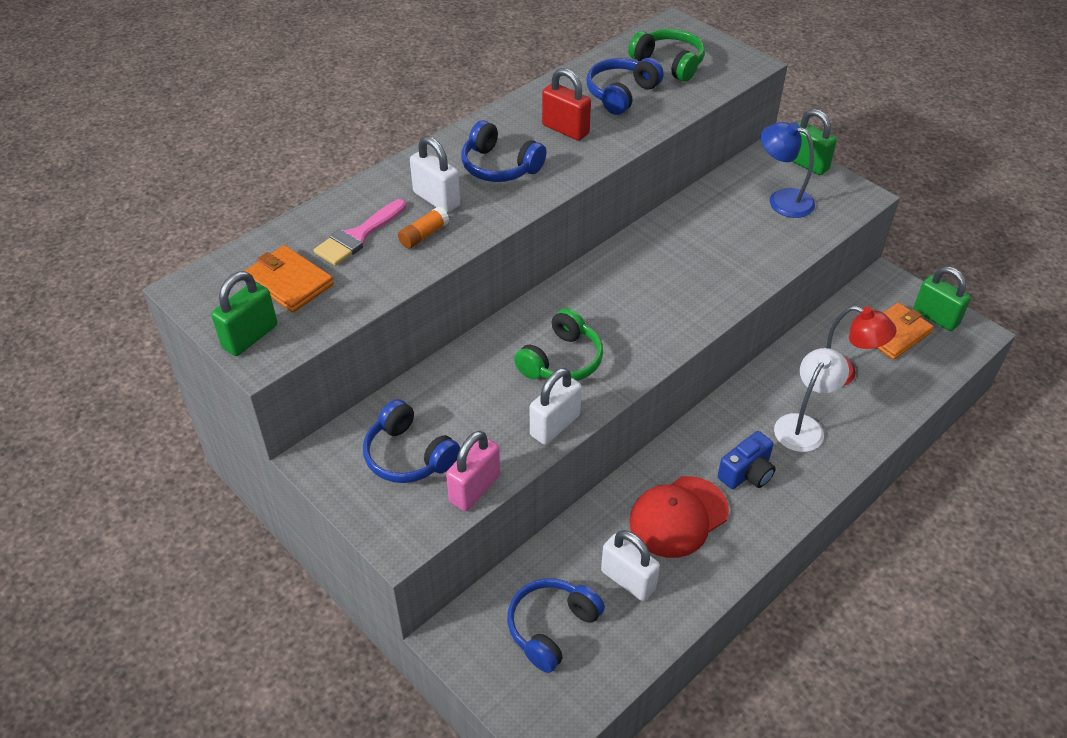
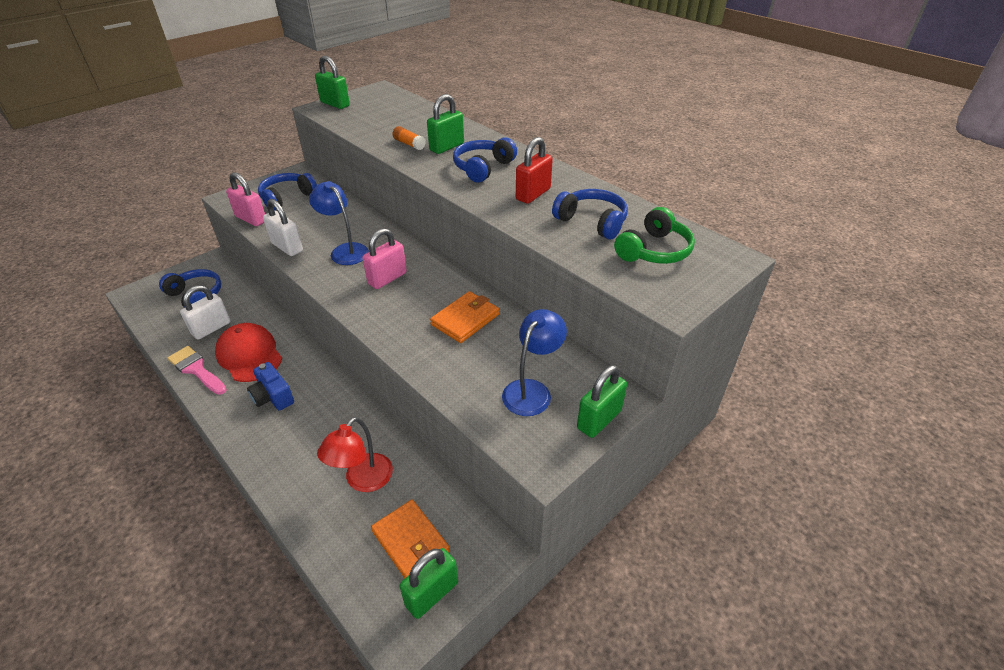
camera: 90 degrees right, 5 degrees down
(289, 282) = (376, 110): orange wallet -> orange wallet (465, 319)
(358, 236) = (413, 125): pink brush -> pink brush (196, 369)
(436, 199) = (447, 147): white padlock -> green padlock
(561, 360) = (345, 250): green headphones -> blue lamp
(621, 312) = (387, 278): none -> pink padlock
(803, 425) = (309, 441): white lamp -> none

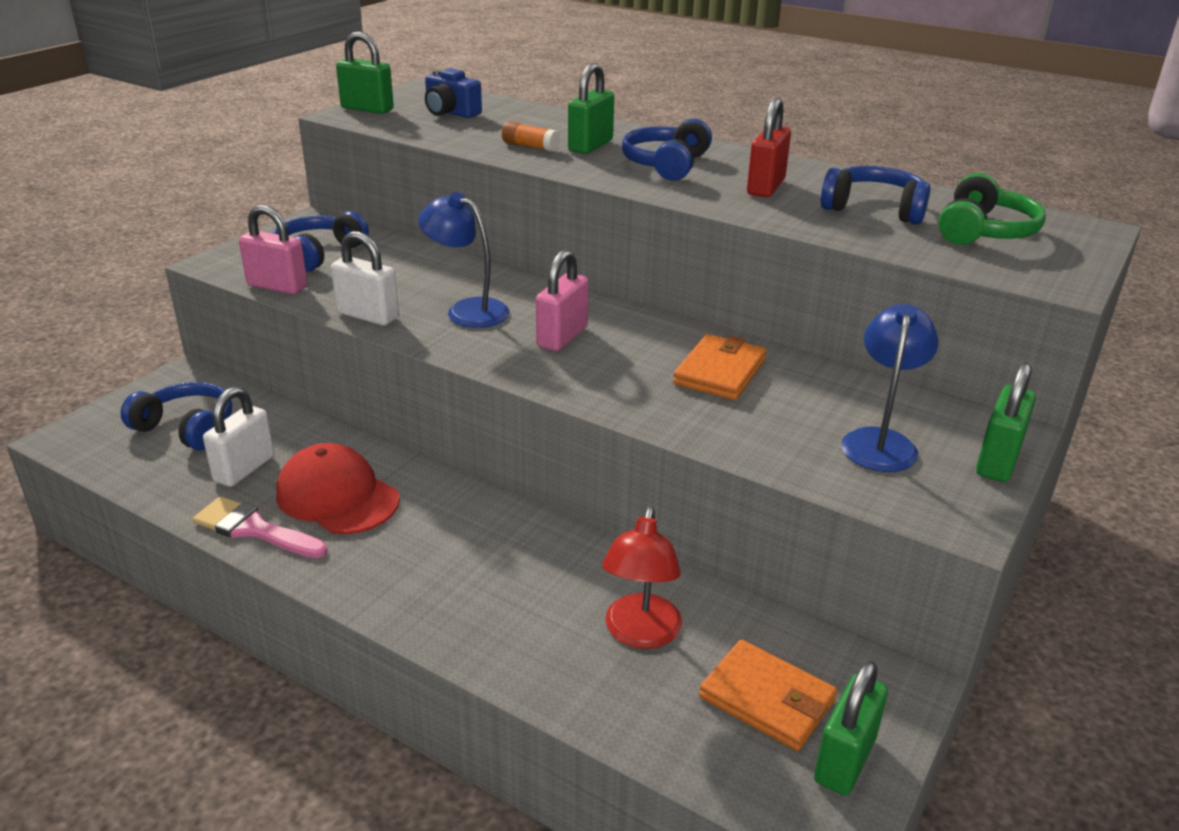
camera: 15 degrees left, 10 degrees down
(273, 397) = (416, 547): blue camera -> blue camera (450, 113)

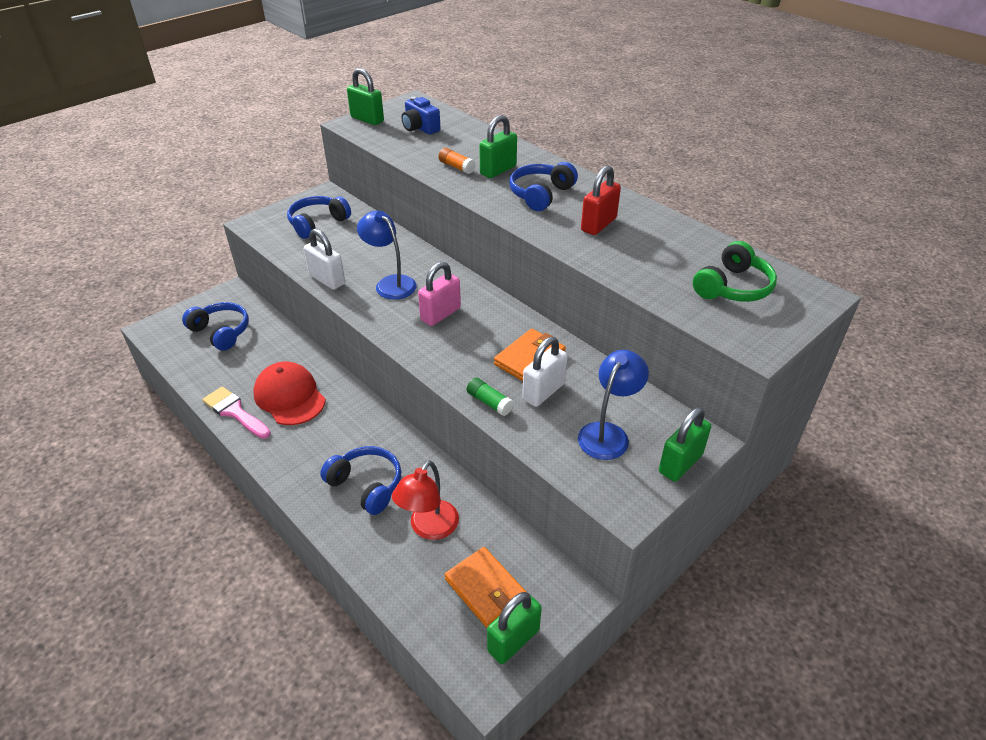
camera: 15 degrees right, 10 degrees up
(244, 469) = (244, 367): white padlock -> white padlock (543, 391)
(277, 286) = (282, 248): pink padlock -> none
(693, 428) = (489, 402): none -> green glue stick
(874, 209) = (664, 255): blue headphones -> blue headphones (366, 485)

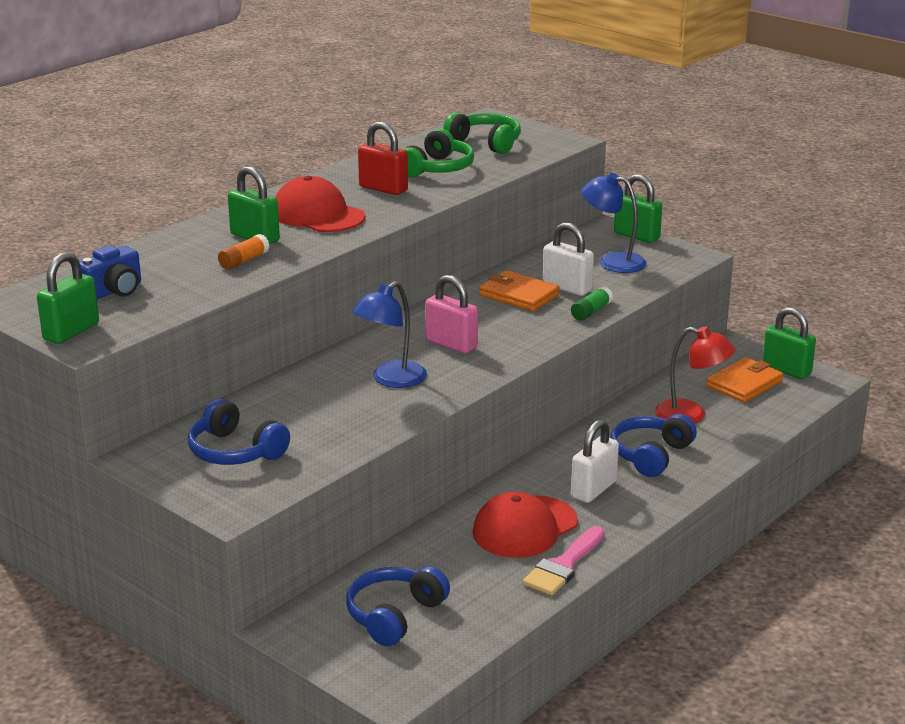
camera: 95 degrees left, 15 degrees down
(327, 280) = (387, 424): white padlock -> white padlock (593, 489)
(540, 194) = (318, 215): blue headphones -> red cap
(652, 254) = (437, 169): none -> green headphones

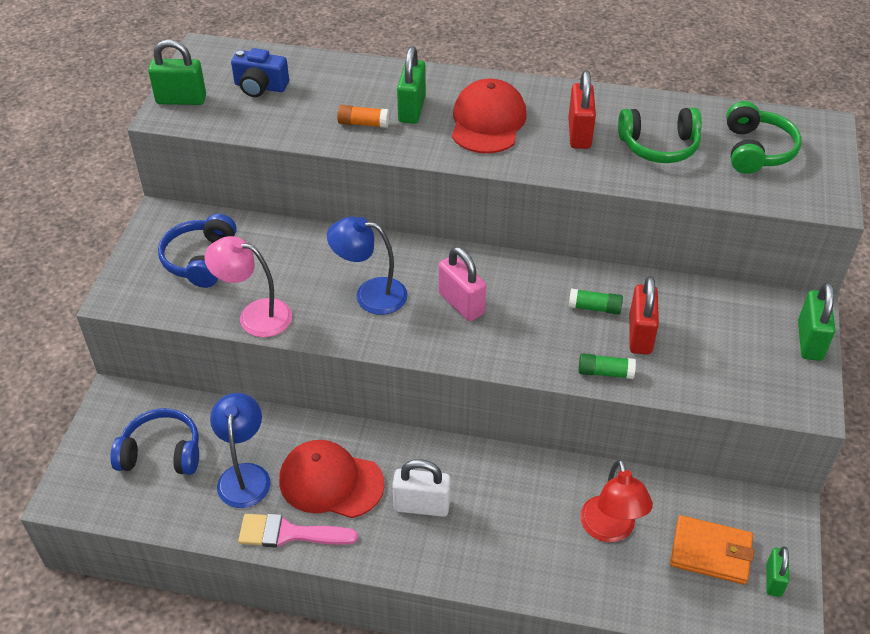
camera: 60 degrees right, 20 degrees up
(350, 441) = (255, 315): none -> pink lamp
(451, 344) = (461, 304): pink padlock -> pink padlock turned 45 degrees counterclockwise
(519, 295) = (594, 308): orange wallet -> green glue stick
(567, 288) = (640, 335): white padlock -> red padlock
(612, 261) = (731, 345): blue lamp -> blue lamp (244, 475)
(650, 455) = (511, 525): blue headphones -> none
(786, 370) = (773, 580): green padlock -> green padlock, size x0.65

